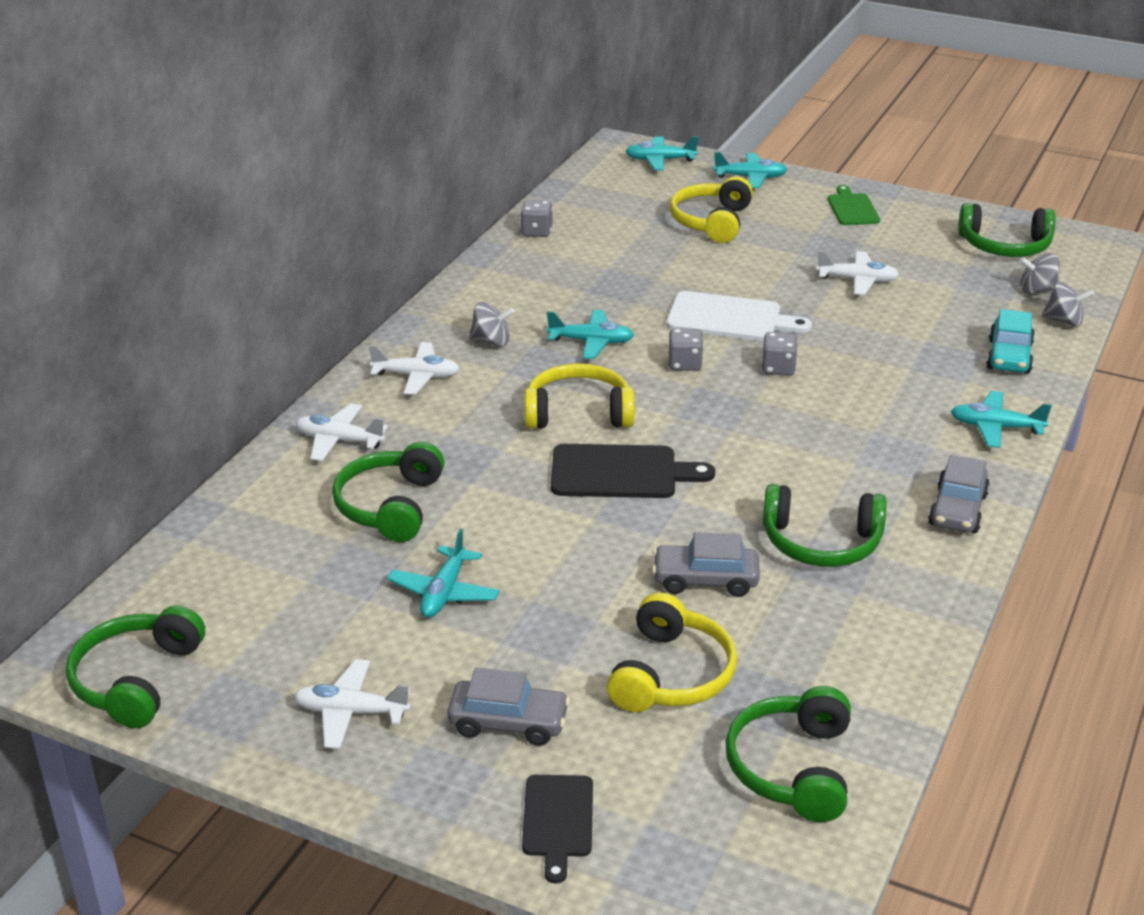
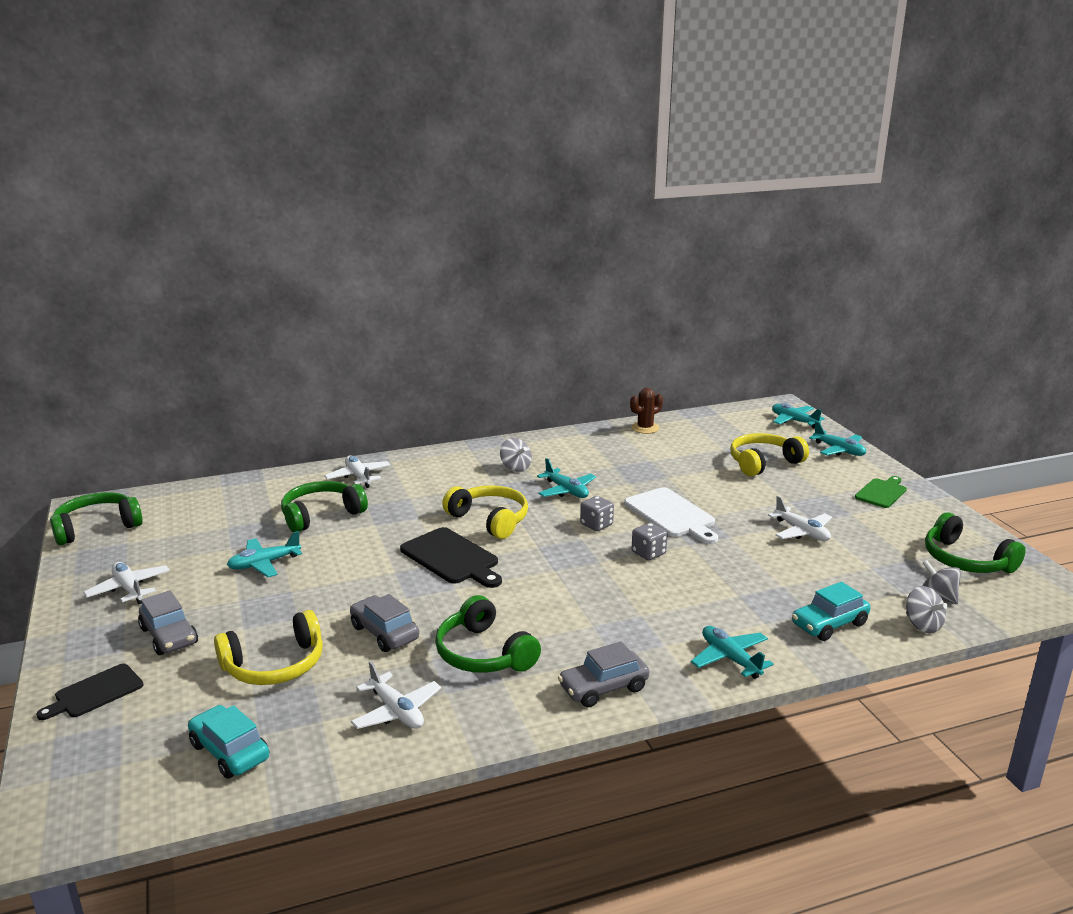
camera: 45 degrees right, 10 degrees down
(416, 376) = (448, 466): white plane -> white plane (396, 711)
(536, 231) = (645, 428): grey dice -> brown cactus
(792, 767) = (229, 752): green headphones -> turquoise car

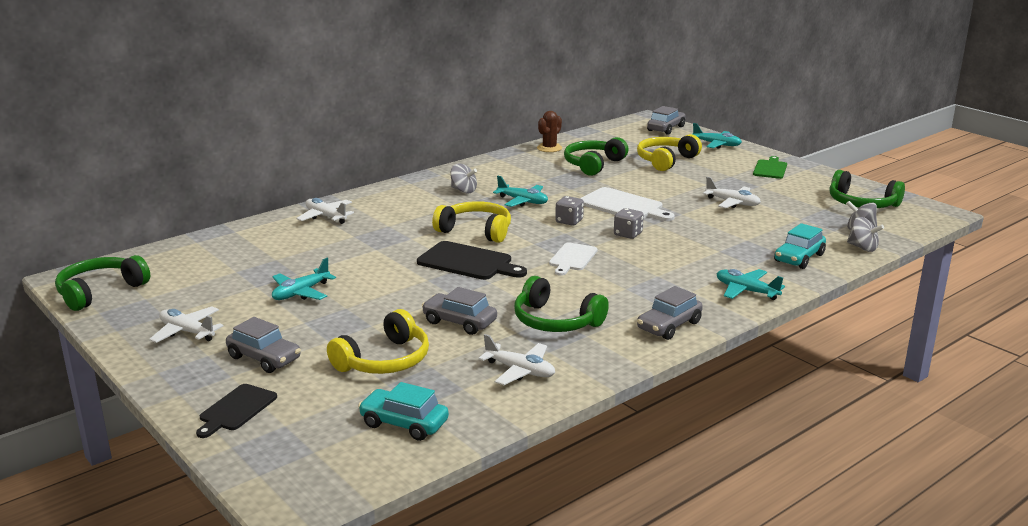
camera: 20 degrees left, 0 degrees up
(321, 515) = (318, 249): green headphones -> green headphones (593, 164)
(564, 573) = (572, 258): none -> white cutting board
(794, 421) = (666, 128): turquoise plane -> grey car

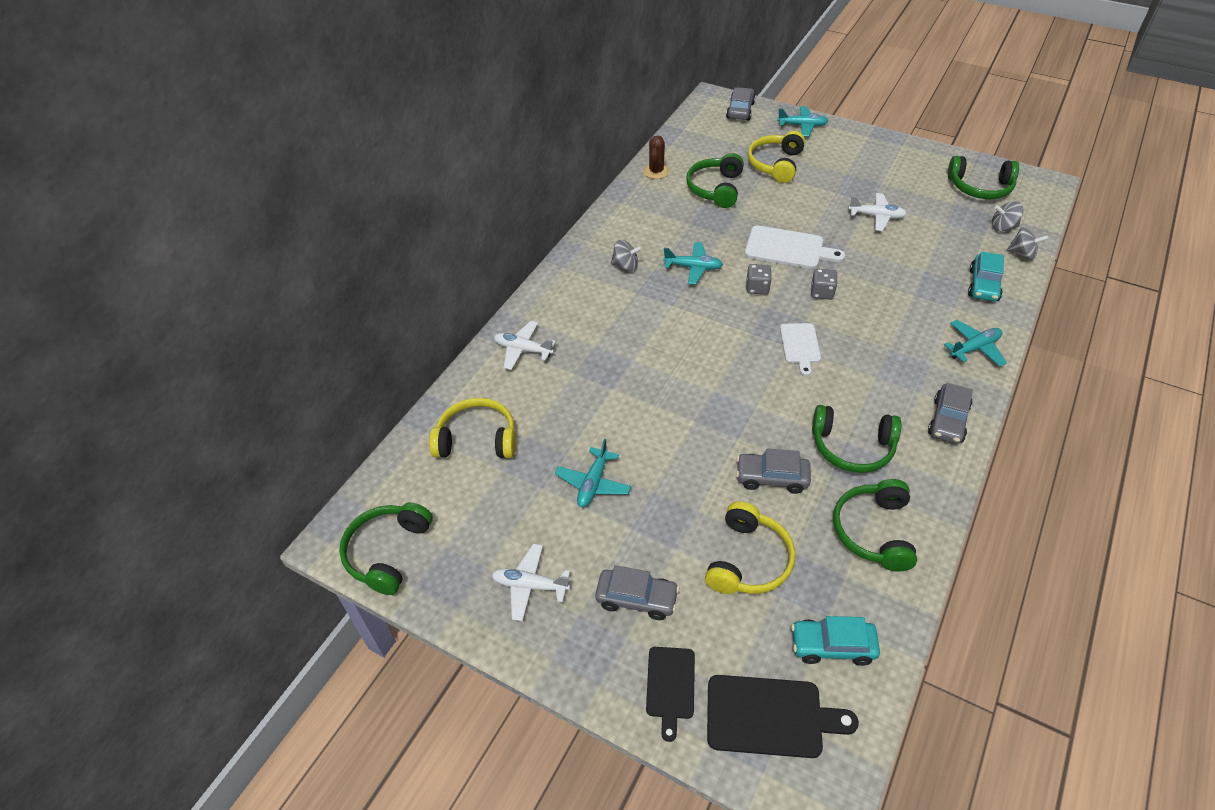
camera: 20 degrees left, 25 degrees up
(468, 262) = (713, 382): black cutting board -> black cutting board (770, 717)
(476, 231) = (684, 329): yellow headphones -> yellow headphones (477, 439)
(520, 371) = (873, 531): white plane -> green headphones
(746, 291) = (974, 348): turquoise plane -> turquoise plane turned 135 degrees clockwise
(770, 169) = (873, 153): green cutting board -> none

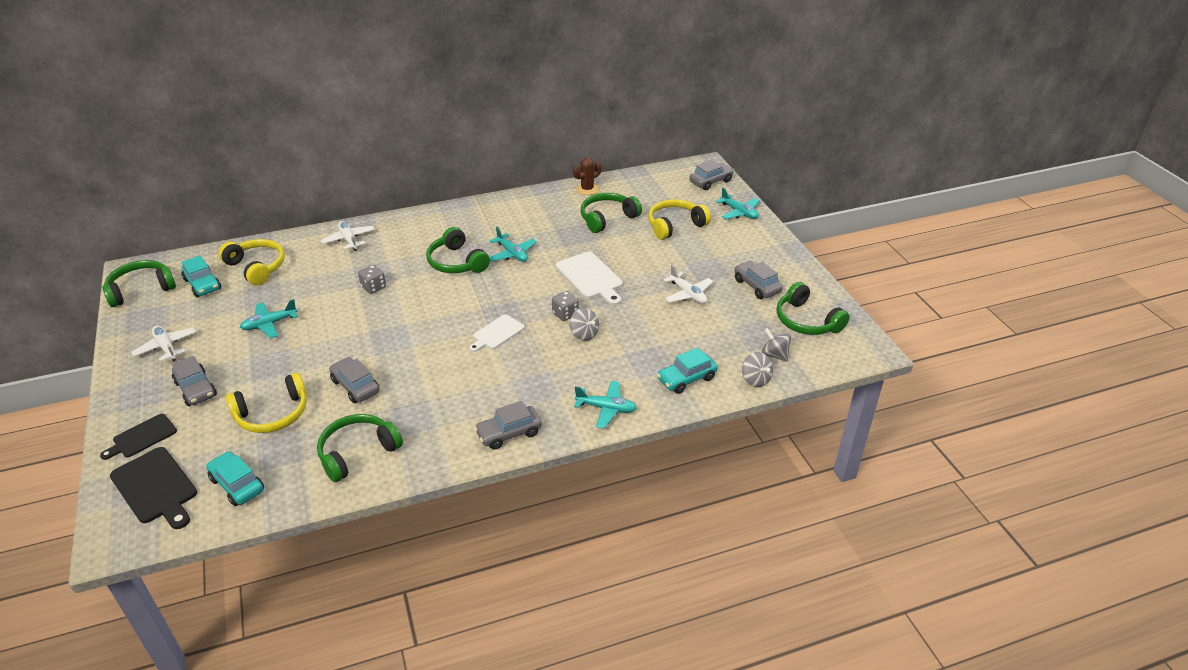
camera: 40 degrees right, 10 degrees down
(450, 496) = (203, 284): none -> turquoise car
(625, 266) = (475, 230): grey spinning top -> grey spinning top (584, 334)
(757, 288) = (530, 287): grey dice -> grey dice (373, 287)
(852, 447) = (426, 404): green headphones -> green headphones (456, 262)
(908, 180) = (756, 286): none -> grey car

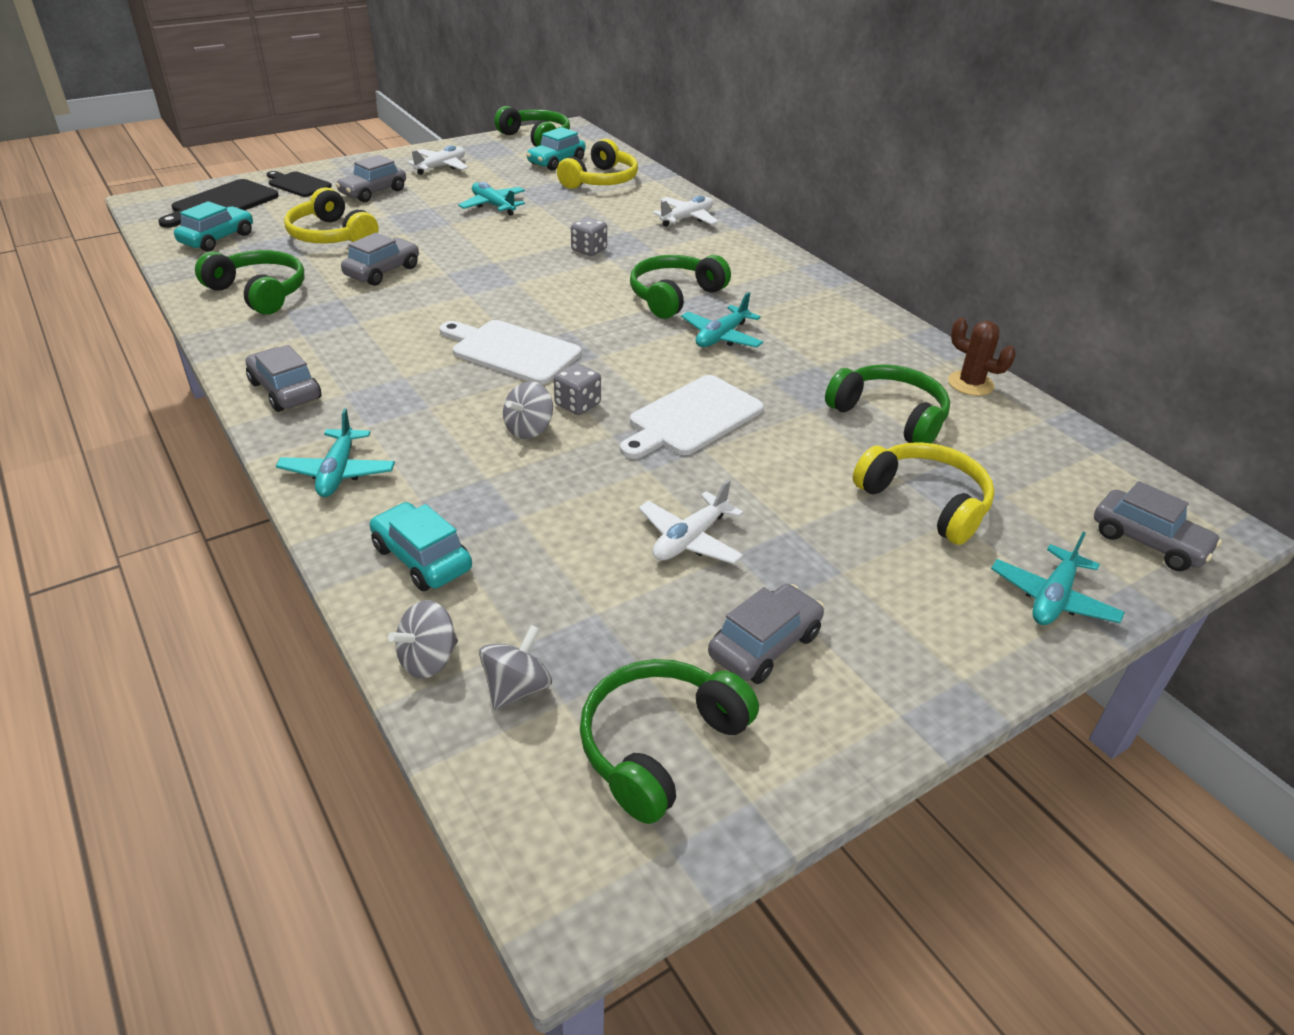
camera: 75 degrees right, 0 degrees up
(497, 333) = (512, 351): white cutting board -> white cutting board, size x1.54

